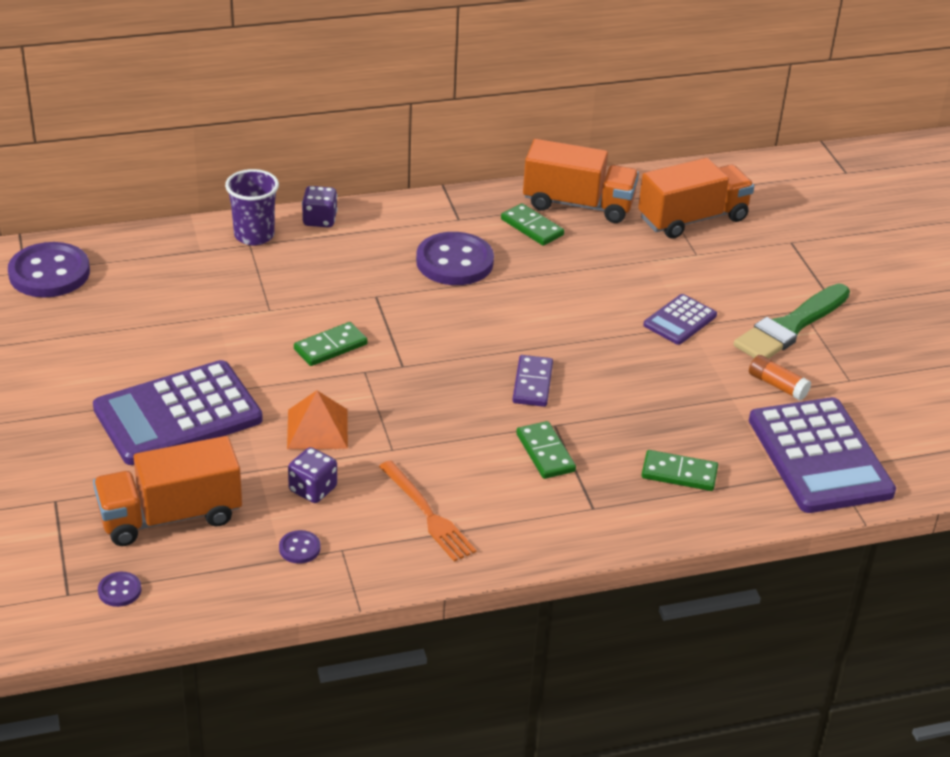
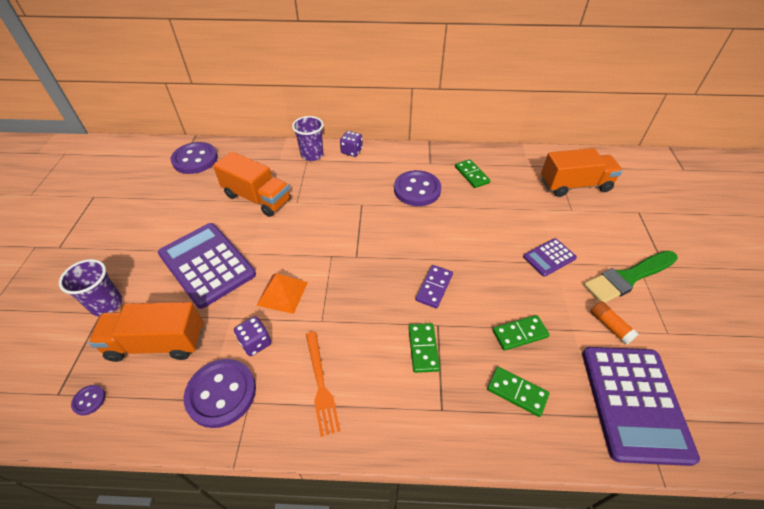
camera: 20 degrees right, 10 degrees up
(56, 489) = (106, 304): none -> purple cup
(178, 414) = (207, 264): purple calculator -> purple calculator turned 60 degrees clockwise
(299, 548) = (221, 393): purple button -> purple button, size x2.29
(330, 347) = (319, 234): green domino -> green domino (520, 334)
(578, 204) = (504, 165): orange truck -> orange truck (257, 198)

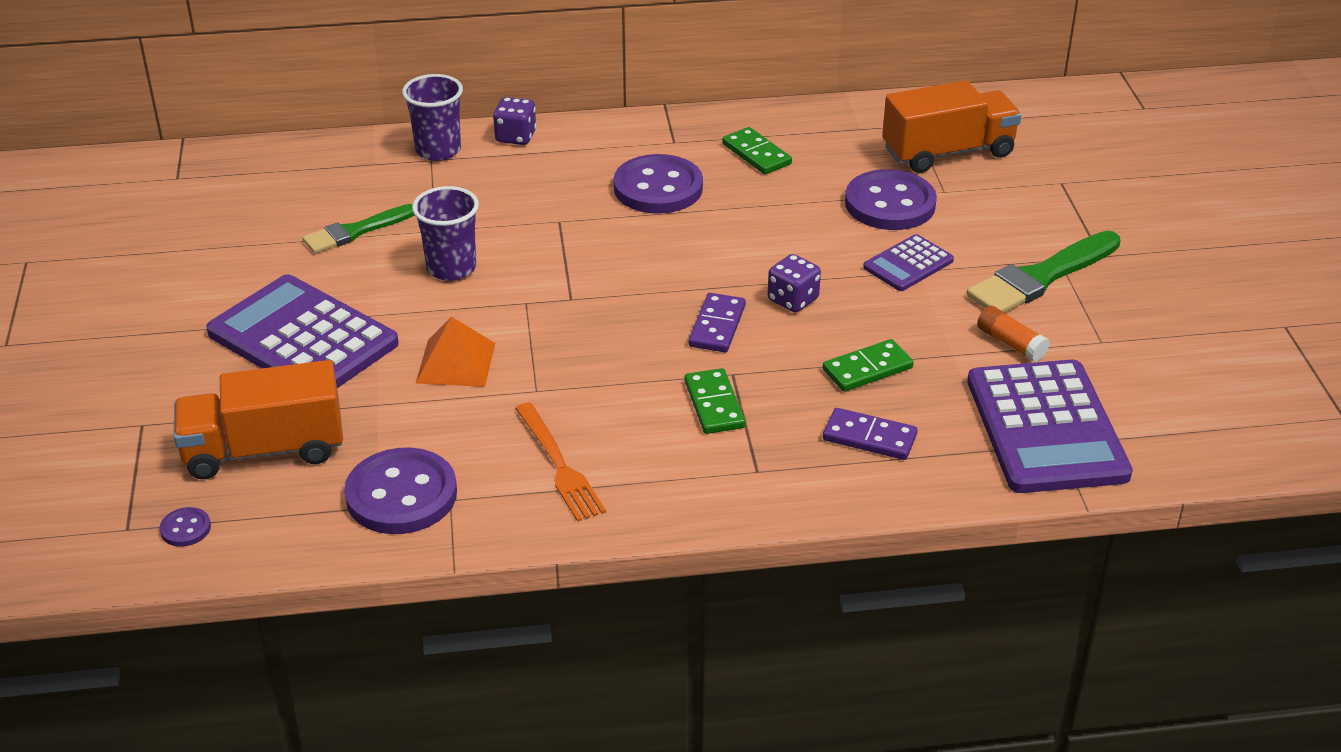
camera: 10 degrees left, 10 degrees down
(106, 304) = (146, 412): purple cup -> purple cup (451, 268)
(195, 159) = (203, 181): purple button -> purple button (890, 204)
(255, 343) = (433, 430): purple dice -> purple dice (793, 300)
(257, 198) = (356, 231): orange truck -> green brush
(517, 392) = (869, 437): green domino -> purple domino

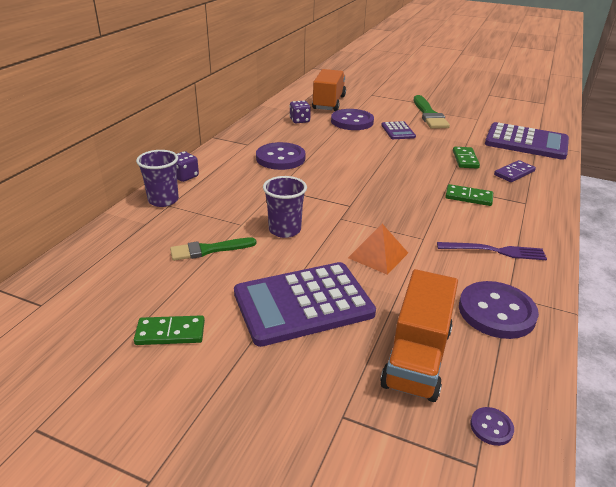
camera: 60 degrees left, 5 degrees down
(356, 231) = (209, 250): green brush -> green brush turned 75 degrees clockwise
(559, 465) = (494, 251): orange fork -> purple fork
(717, 326) = (407, 178): purple domino -> none
(756, 154) = (282, 132): green domino -> green domino (170, 333)
(793, 300) = (402, 158): purple dice -> purple dice (299, 120)
(1011, 343) = (467, 131): orange glue stick -> none

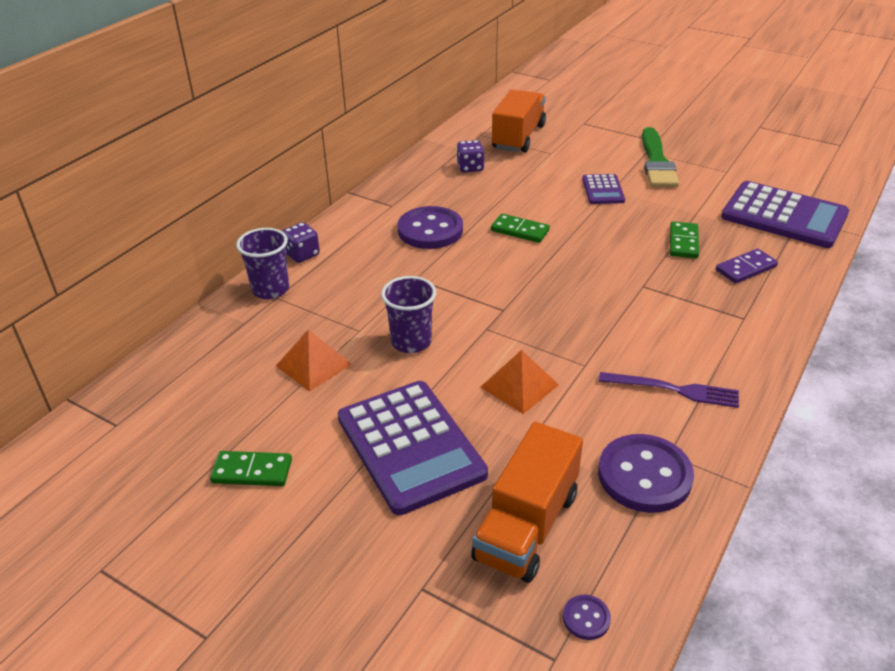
camera: 10 degrees right, 5 degrees up
(209, 250) = (313, 365): green brush -> orange pyramid
(303, 304) = (410, 446): purple calculator -> purple calculator turned 105 degrees counterclockwise
(352, 121) = (542, 171): purple button -> none
(468, 197) = (667, 305): green domino -> green domino (520, 231)

